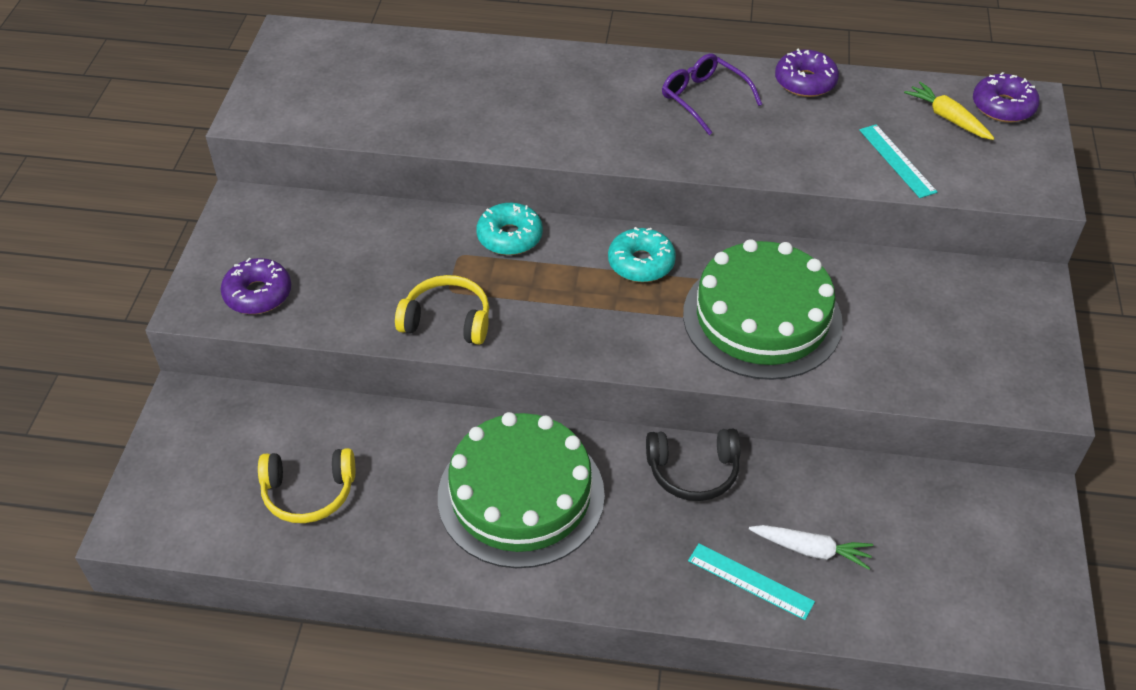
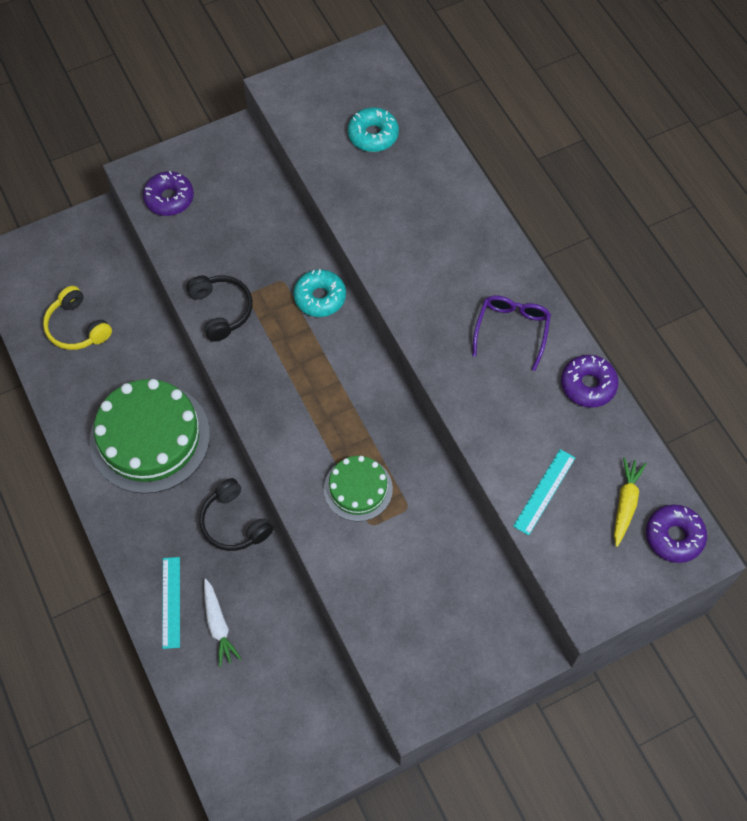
camera: 55 degrees right, 15 degrees up
(447, 320) = (221, 310): yellow headphones -> black headphones
(641, 263) = (354, 387): turquoise donut -> turquoise donut (373, 135)
(762, 318) = (358, 489): green cake -> green cake, size x0.54

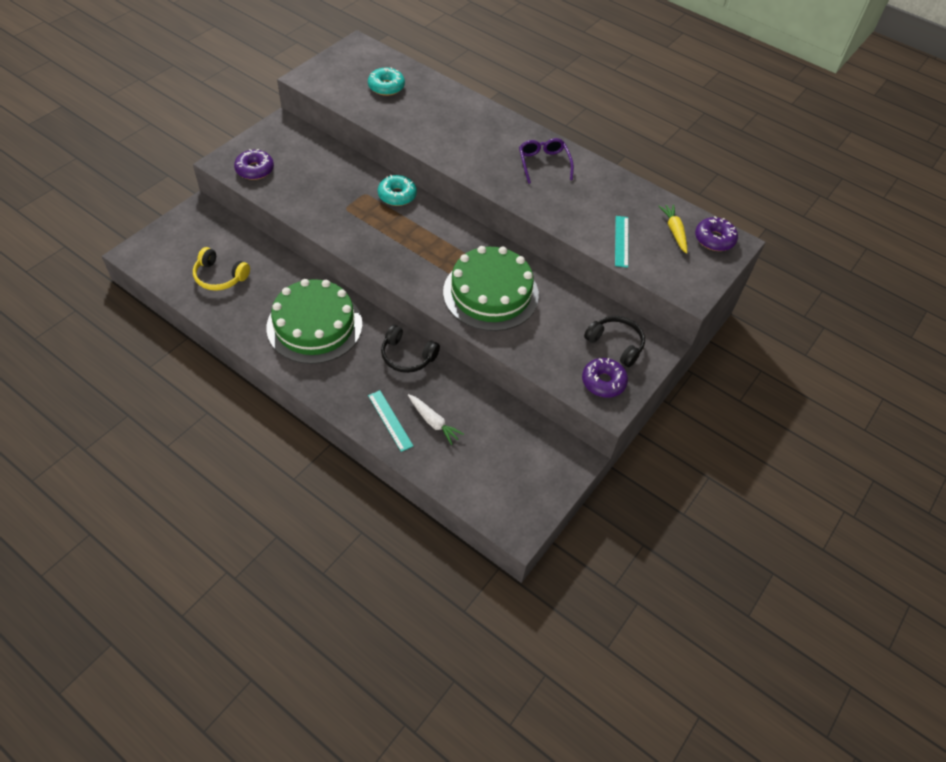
camera: 30 degrees left, 10 degrees down
(221, 310) = (332, 222): black headphones -> black headphones (615, 344)
(358, 489) = (491, 293): green cake -> green cake, size x1.85
(588, 385) = (609, 178): purple donut -> purple donut (603, 382)

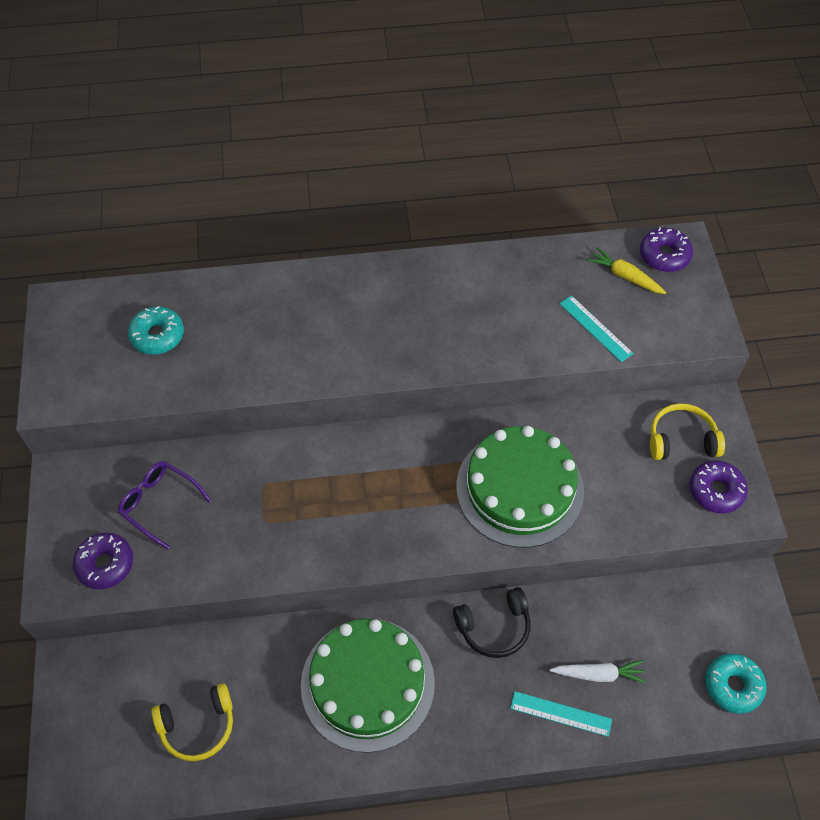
camera: 40 degrees left, 5 degrees up
(397, 195) = (299, 456): turquoise donut -> turquoise donut (733, 685)
(544, 163) = (428, 298): purple glasses -> purple glasses (159, 504)
(615, 344) = (681, 440): black headphones -> yellow headphones

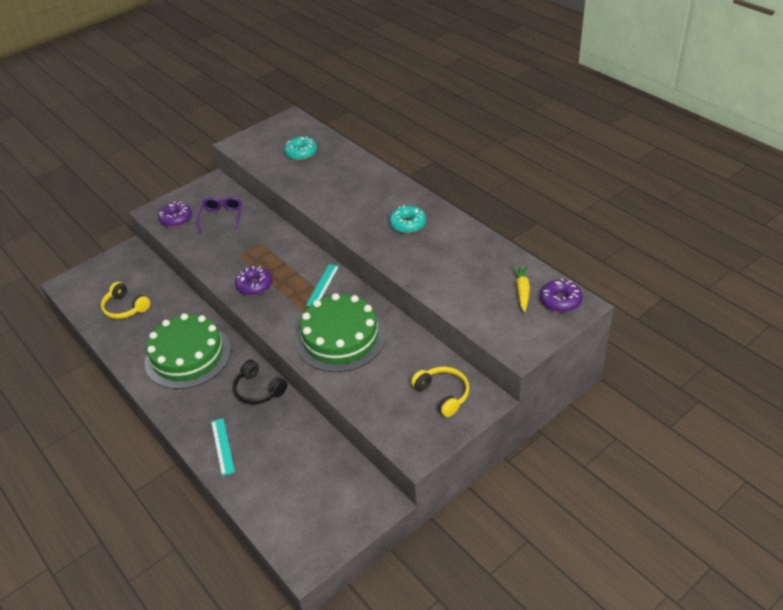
camera: 60 degrees right, 15 degrees down
(595, 328) = (466, 297): turquoise ruler -> turquoise ruler (323, 285)
(598, 674) = (260, 452): white carrot -> none
(716, 491) = (418, 429): purple donut -> purple donut (254, 285)
(733, 685) = (299, 525): turquoise donut -> turquoise donut (408, 224)

